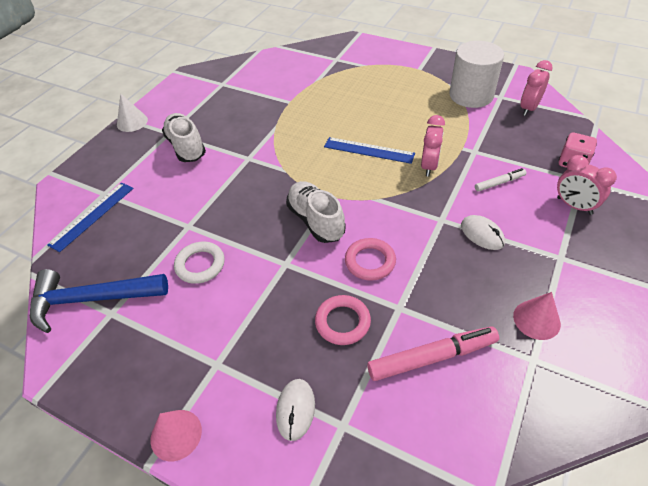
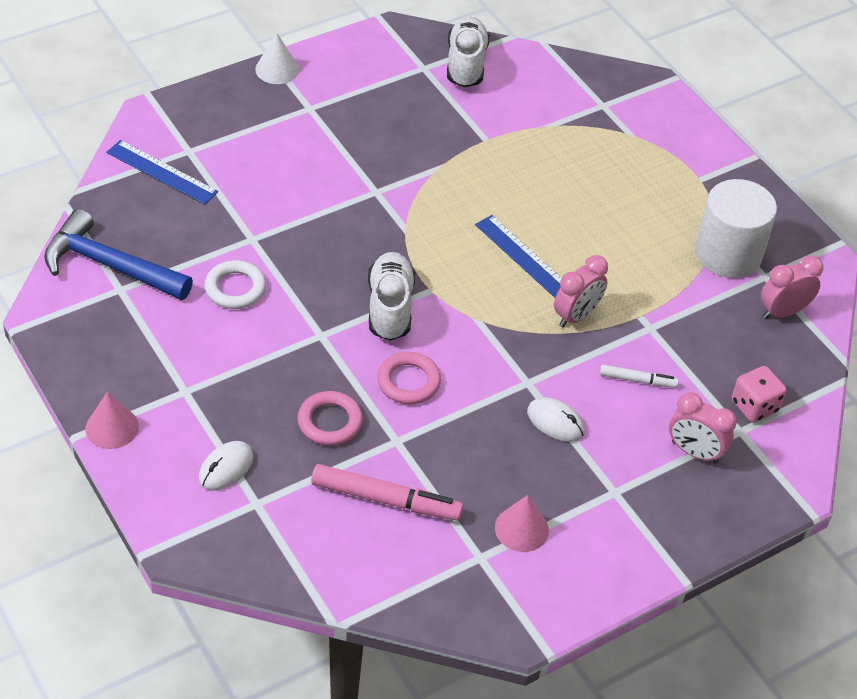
camera: 25 degrees right, 0 degrees up
(92, 215) = (162, 172): blue ruler -> blue ruler turned 60 degrees clockwise
(186, 147) = (316, 138): white shoe -> white shoe (466, 64)
(482, 234) = (555, 422): white mouse -> white mouse turned 45 degrees counterclockwise
(574, 206) = (694, 452): pink clock -> pink clock turned 45 degrees counterclockwise

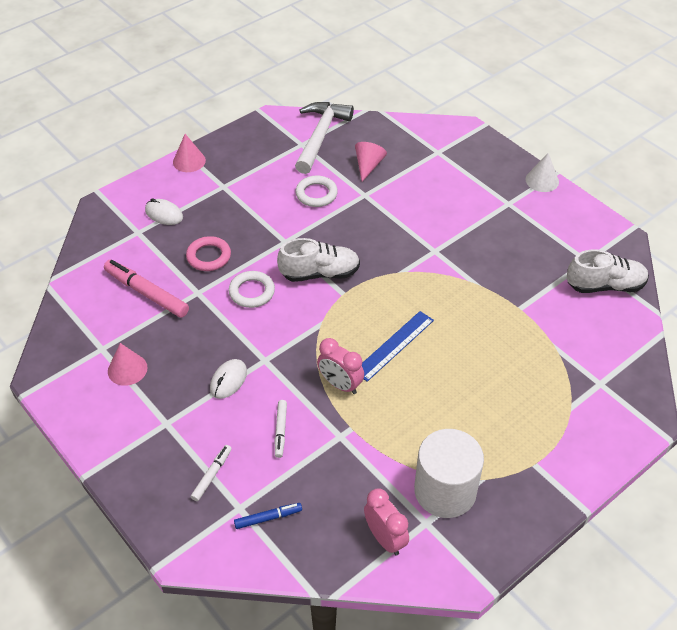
camera: 85 degrees right, 0 degrees up
(110, 265) = (320, 136): blue hammer -> white hammer
(162, 172) = (412, 143): blue ruler -> none
(194, 225) = (368, 166): none -> pink cone
(386, 499) = (146, 293): pink marker -> pink marker turned 120 degrees clockwise
(408, 381) = (252, 292): pink ring -> white ring
(694, 452) = (212, 475): pink clock -> white marker
(754, 406) = (268, 518): pink dice -> blue marker

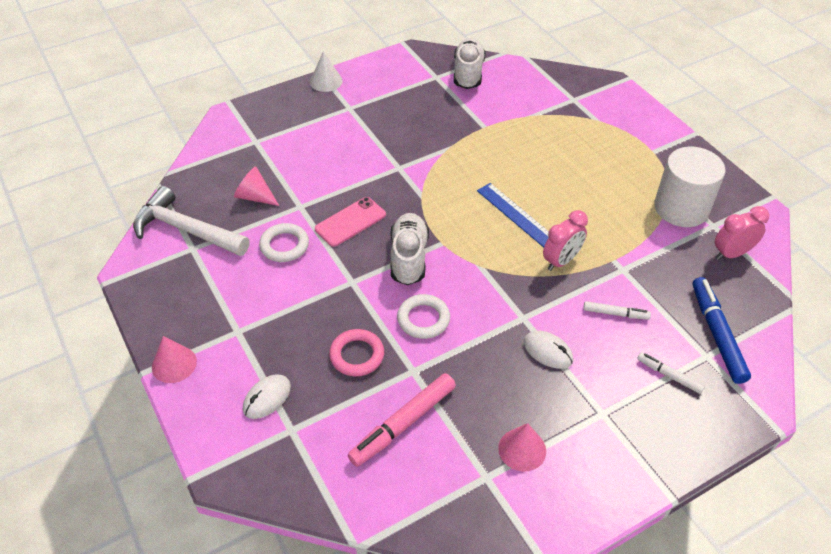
camera: 80 degrees left, 0 degrees up
(268, 518) = (716, 334): blue marker -> blue marker, size x1.84
(354, 229) = (350, 222): none -> pink phone

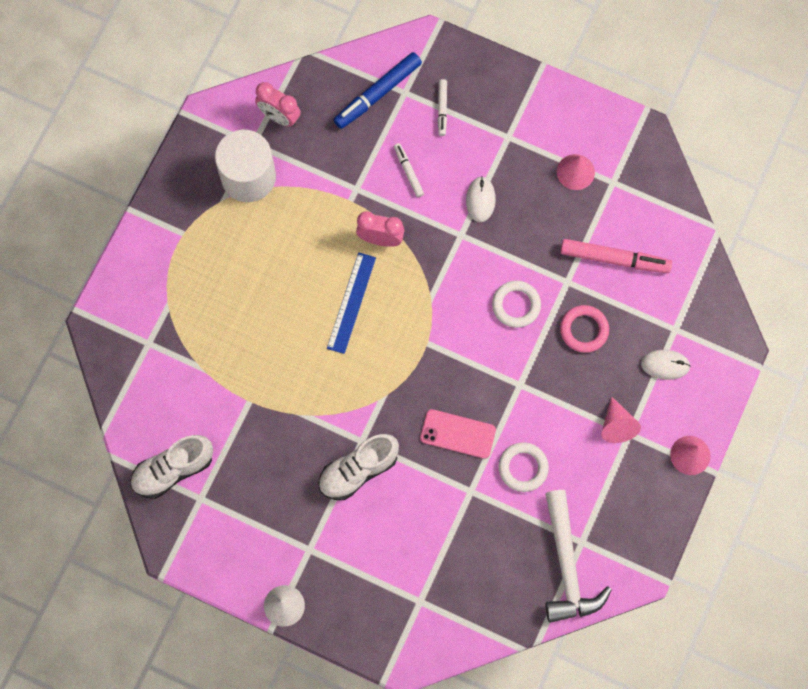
camera: 125 degrees left, 25 degrees up
(255, 197) = (488, 540): pink cone -> pink cone (617, 425)
(409, 258) = (463, 358): white shoe -> white shoe (358, 470)

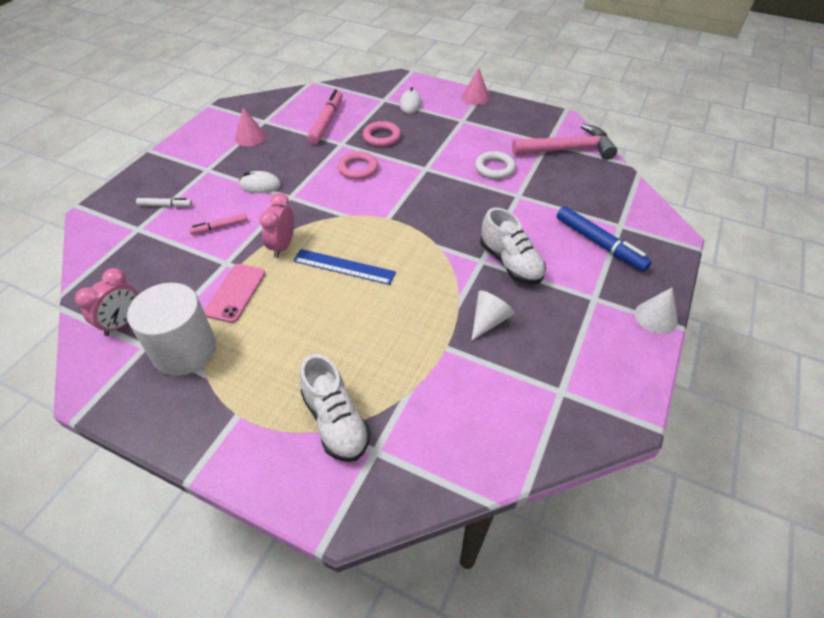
camera: 90 degrees left, 25 degrees down
(173, 470) = (532, 419): white shoe -> white shoe (335, 421)
(280, 442) = (488, 320): none -> white cone
(378, 94) = (131, 246): blue marker -> blue marker (599, 244)
(408, 172) = (219, 227): white marker -> pink marker
(458, 434) = (469, 201): pink phone -> pink phone (235, 293)
(516, 305) = (358, 168): white ring -> pink ring
(567, 565) = (567, 149): white hammer -> pink hammer
(617, 425) = (456, 125): pink cone -> none

